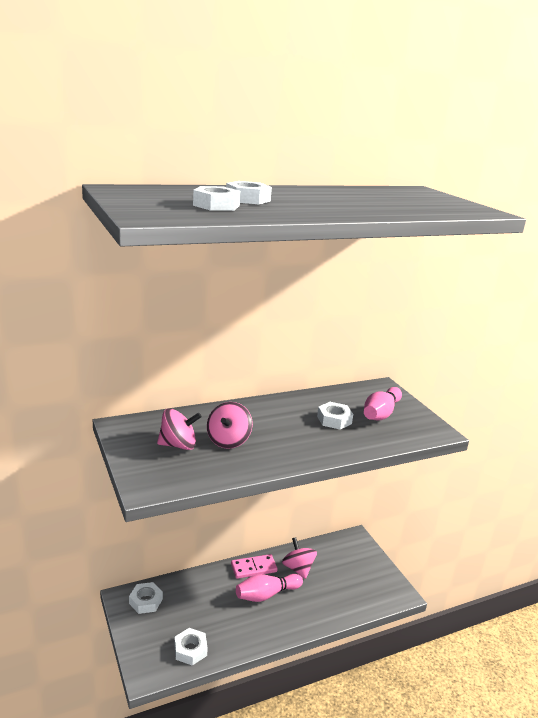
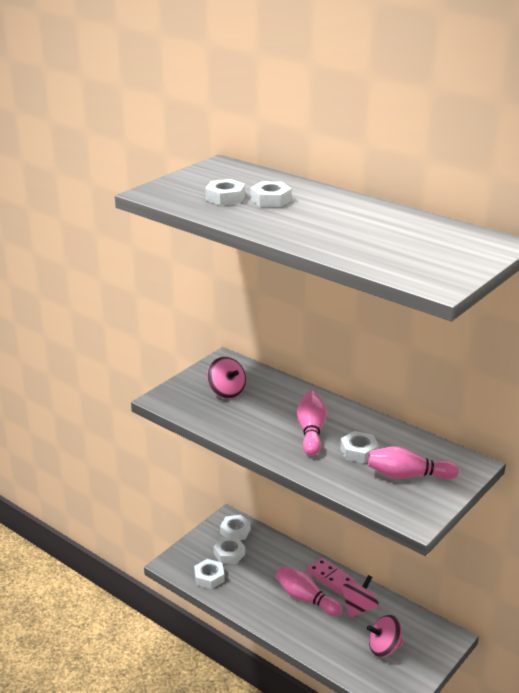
camera: 65 degrees right, 5 degrees up
(171, 620) = (229, 554): none -> white nut
(228, 440) = (258, 410): pink spinning top -> pink spinning top (384, 648)
(287, 429) = (311, 431): none -> pink bowling pin

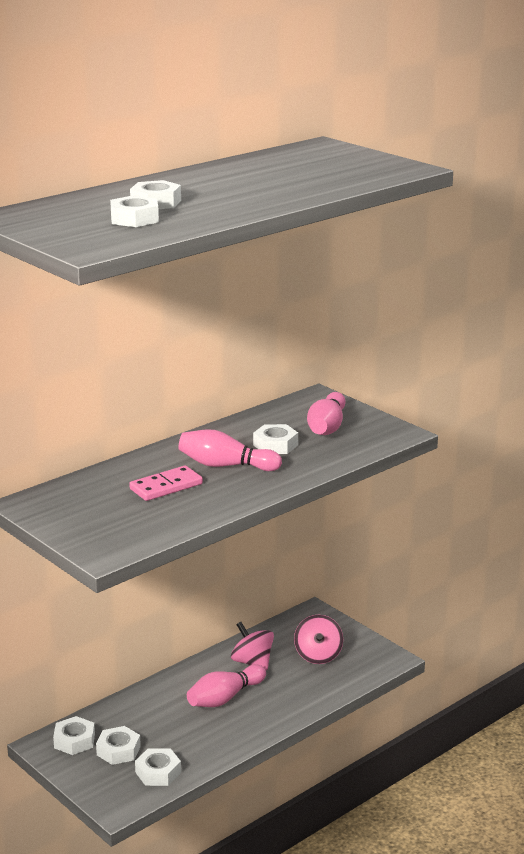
camera: 80 degrees left, 5 degrees down
(226, 392) = (109, 508): pink spinning top -> none
(330, 578) = (195, 675): pink domino -> pink domino (166, 486)

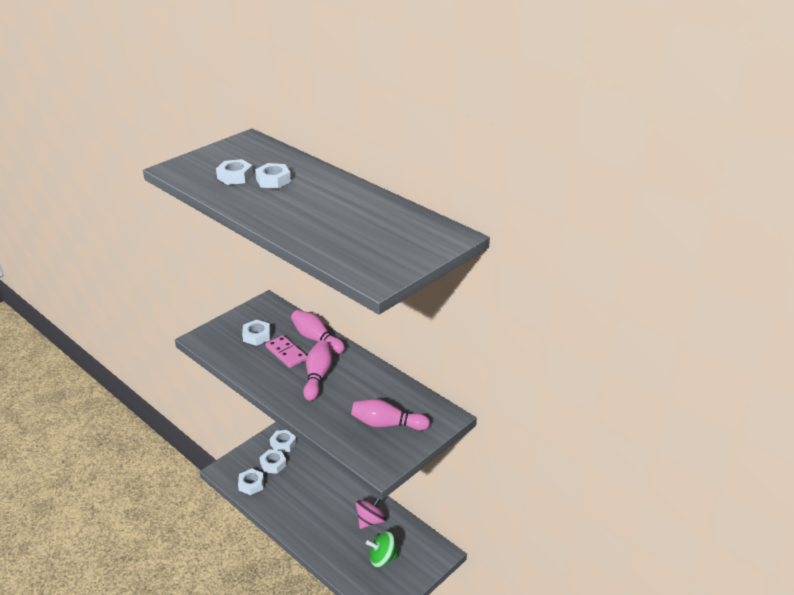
camera: 85 degrees right, 10 degrees up
(225, 698) = (328, 509): pink bowling pin -> pink bowling pin (316, 339)
(275, 445) = (352, 398): white nut -> white nut (256, 336)
(318, 655) = (382, 558): pink spinning top -> green spinning top

